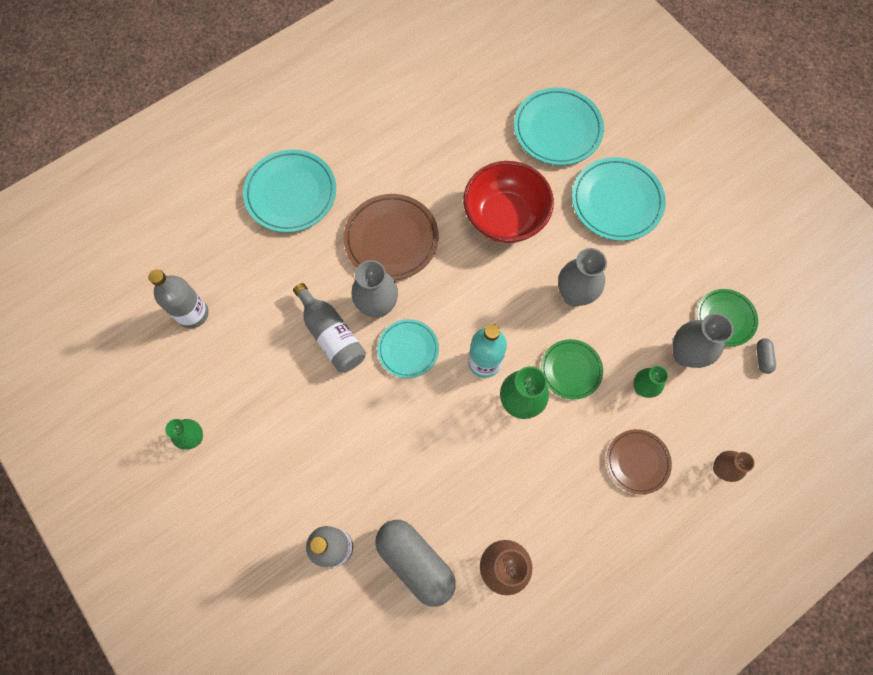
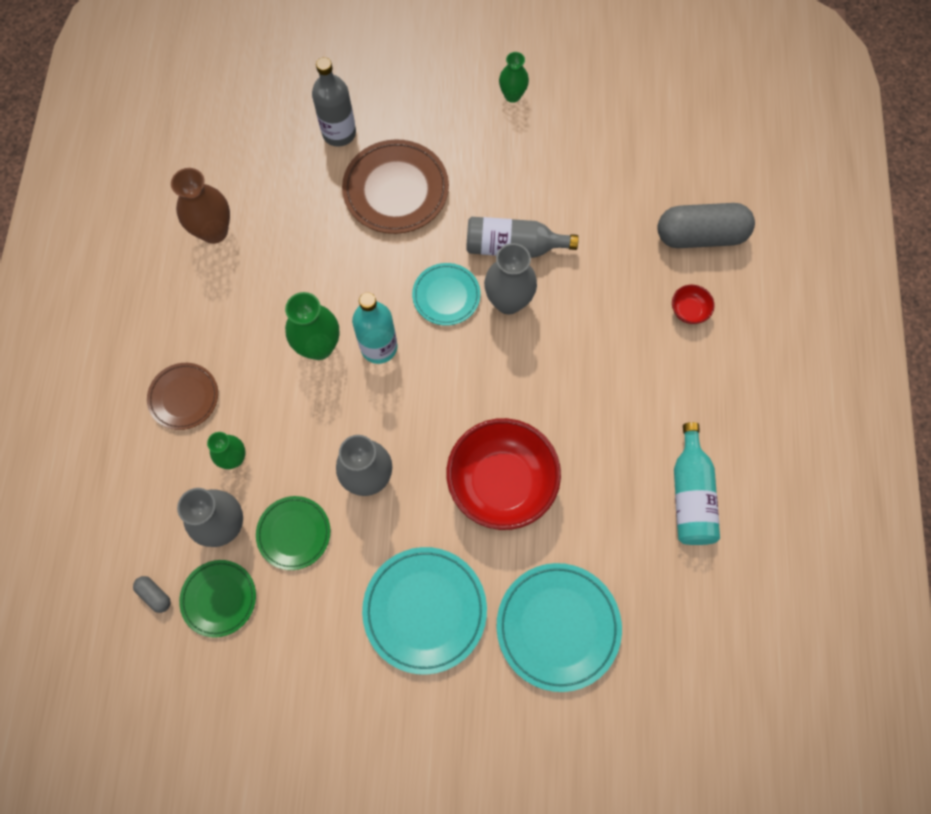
camera: 130 degrees right, 0 degrees up
(193, 314) = (626, 158): grey bottle -> none
(291, 193) = (689, 310): turquoise plate -> red bowl
(391, 239) = (566, 362): brown plate -> brown plate (396, 190)
(415, 562) = (276, 176): grey capsule -> grey capsule (700, 235)
(418, 115) = (690, 495): none -> turquoise bottle
(571, 370) = (306, 412): green plate -> green plate (294, 533)
(721, 469) = (112, 460): brown vase -> none

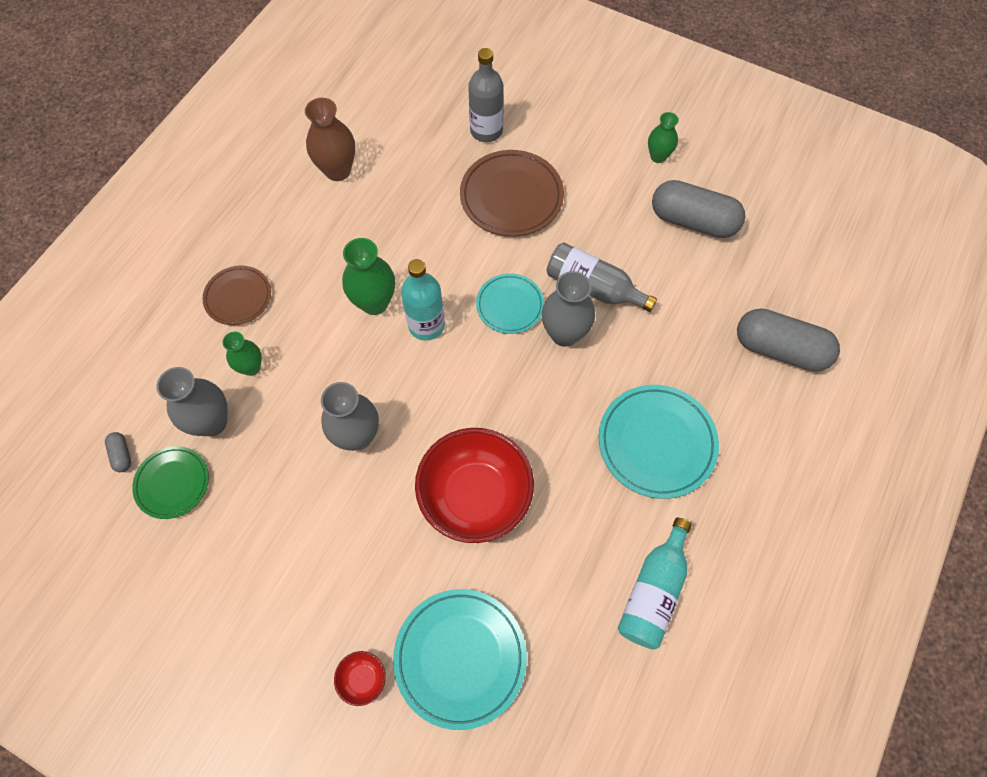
camera: 25 degrees right, 5 degrees down
(294, 533) = (266, 456): green plate -> none
(425, 610) = (344, 581): turquoise plate -> turquoise plate (656, 442)
(572, 146) = (693, 221): none -> grey capsule
(689, 310) = (735, 414): red bowl -> red bowl (362, 679)

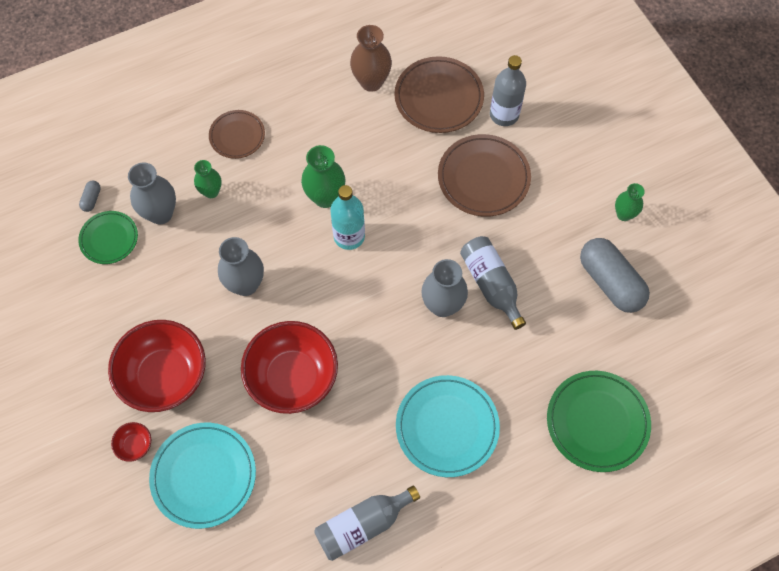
camera: 35 degrees right, 0 degrees up
(341, 584) = (165, 376): none -> red bowl
(414, 149) = (439, 97): none -> brown plate
(510, 305) = (419, 259): turquoise plate -> none
(653, 591) = (363, 525): turquoise bottle -> grey bottle
(780, 349) = (597, 422): grey capsule -> green plate

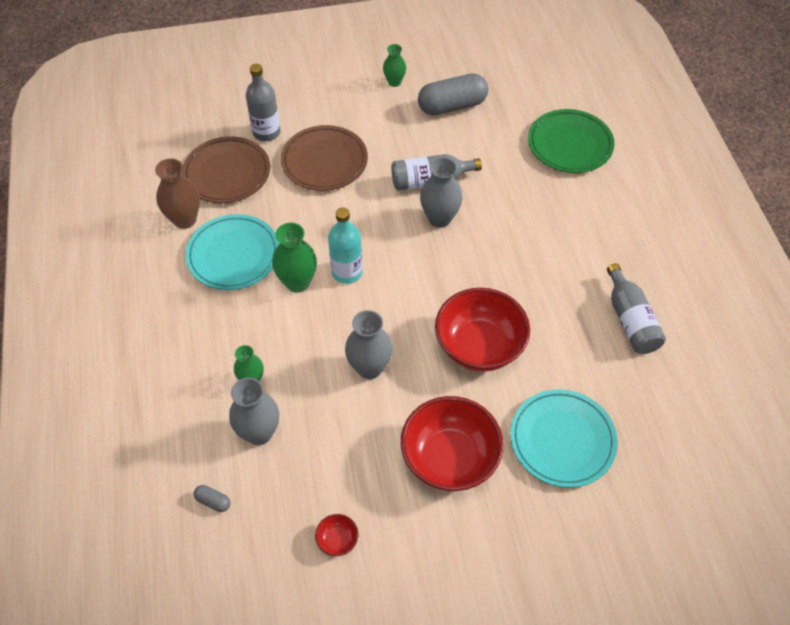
camera: 75 degrees left, 10 degrees down
(109, 239) = (271, 490): green plate -> none
(135, 445) = (518, 499): red bowl -> red bowl (337, 540)
(237, 136) = (194, 344): brown plate -> none
(447, 427) = (553, 241): turquoise plate -> turquoise plate (233, 255)

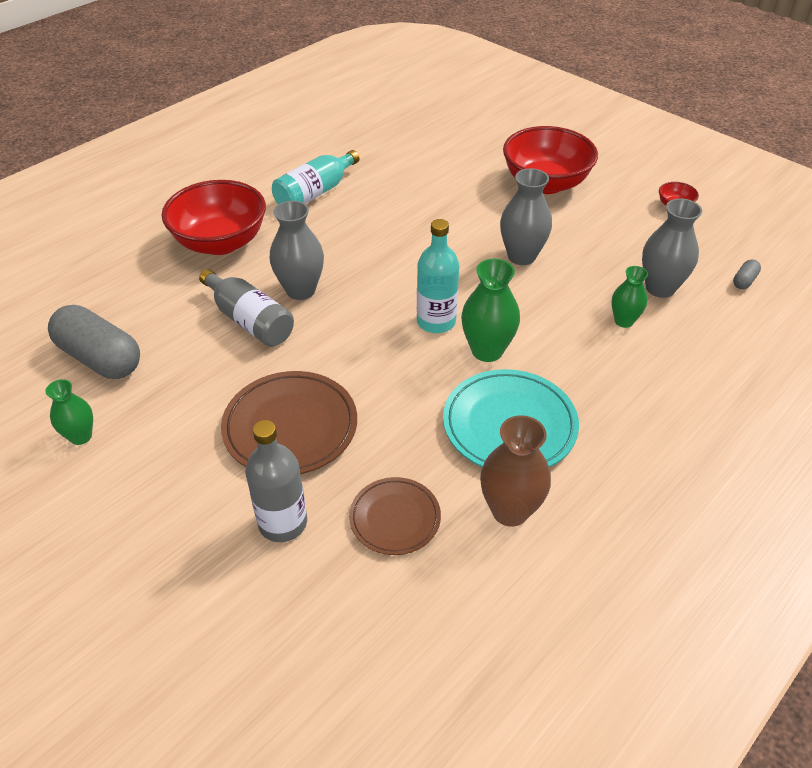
camera: 125 degrees left, 10 degrees down
(213, 501) = (744, 281): grey capsule -> grey capsule turned 45 degrees clockwise
(227, 173) = (395, 518): brown plate -> brown plate, size x0.62
(479, 346) = (429, 208): red bowl -> red bowl (220, 242)
(557, 282) = (315, 193): none -> turquoise bottle
(562, 440) = (466, 143): turquoise plate -> none
(570, 144) = (113, 245): green plate -> none
(630, 320) = (319, 147): grey bottle -> none

